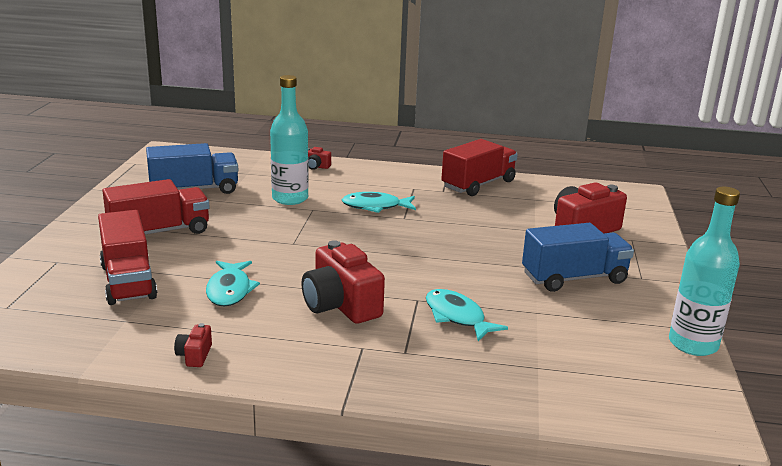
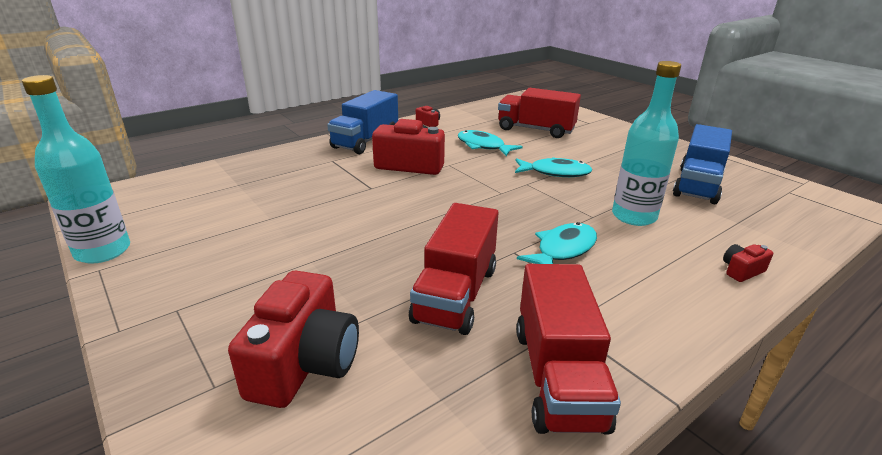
camera: 135 degrees right, 5 degrees up
(159, 232) = (606, 152): red truck -> red truck (456, 294)
(457, 317) = (327, 189): turquoise fish -> turquoise fish (555, 173)
(574, 278) = (259, 268): blue truck -> blue truck (366, 141)

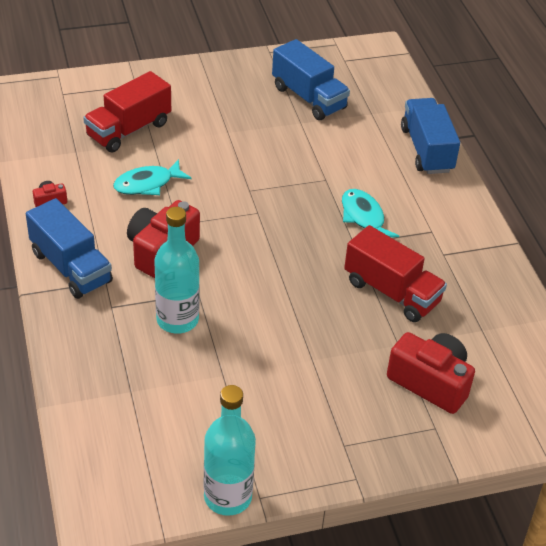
camera: 70 degrees left, 15 degrees up
(555, 173) = (238, 163): turquoise fish -> none
(558, 376) = (484, 277): red truck -> none
(634, 216) = (337, 158): turquoise bottle -> turquoise bottle (177, 319)
(741, 271) = (426, 150): red camera -> blue truck

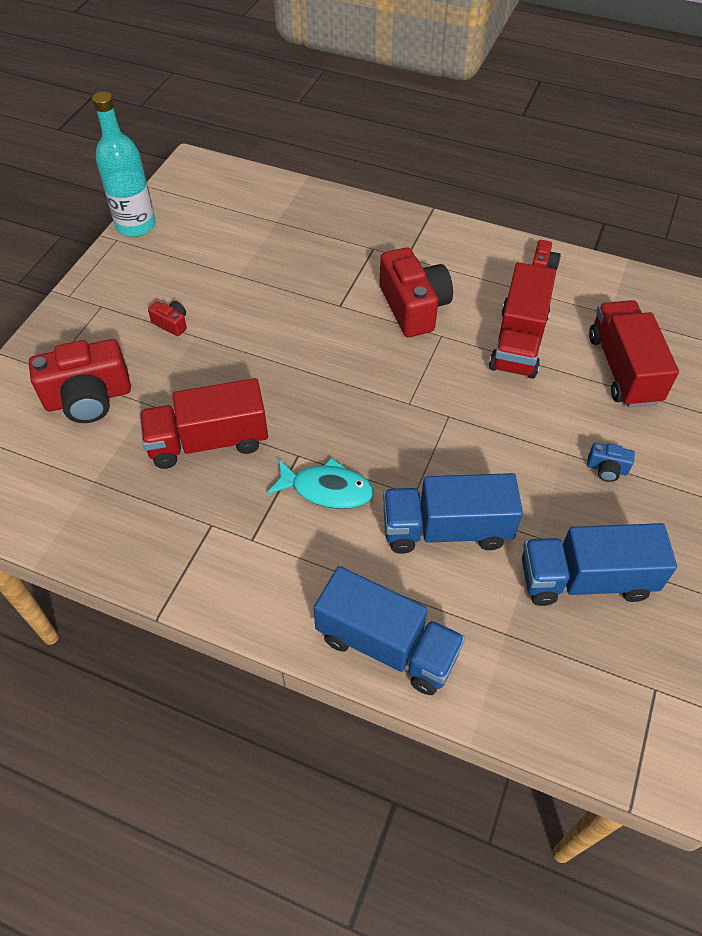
camera: 130 degrees right, 10 degrees up
(71, 267) = (441, 245): blue truck -> blue truck (446, 529)
(147, 184) = (518, 342): turquoise fish -> red truck
(177, 319) = (321, 278): turquoise bottle -> none
(223, 112) = (607, 469): none -> blue camera
(315, 383) = (171, 324): none -> red camera

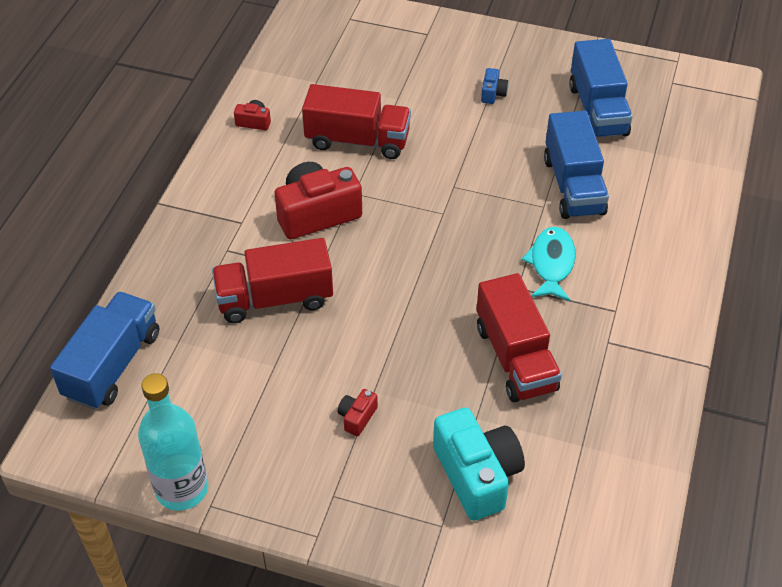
camera: 95 degrees left, 5 degrees down
(88, 398) = (477, 475): red camera -> turquoise camera
(387, 645) = (685, 217): blue truck -> blue truck (112, 365)
(623, 369) = (383, 78): red truck -> red truck (275, 299)

